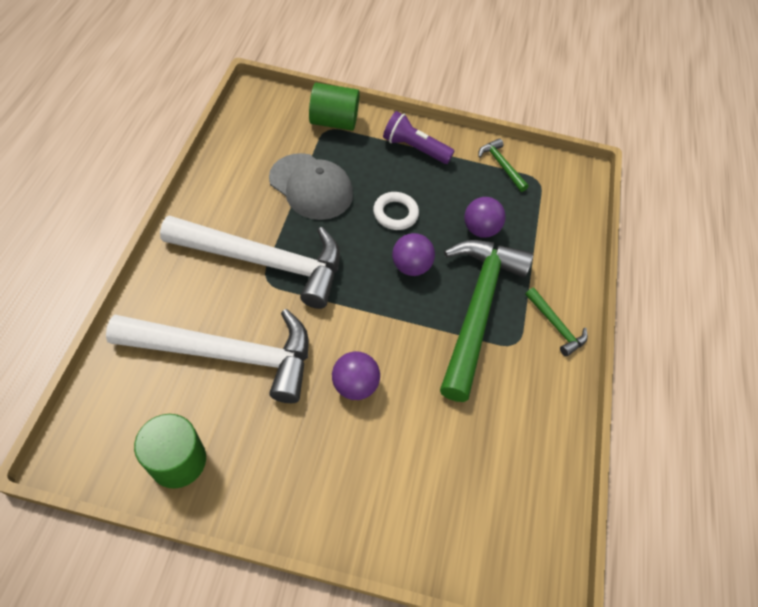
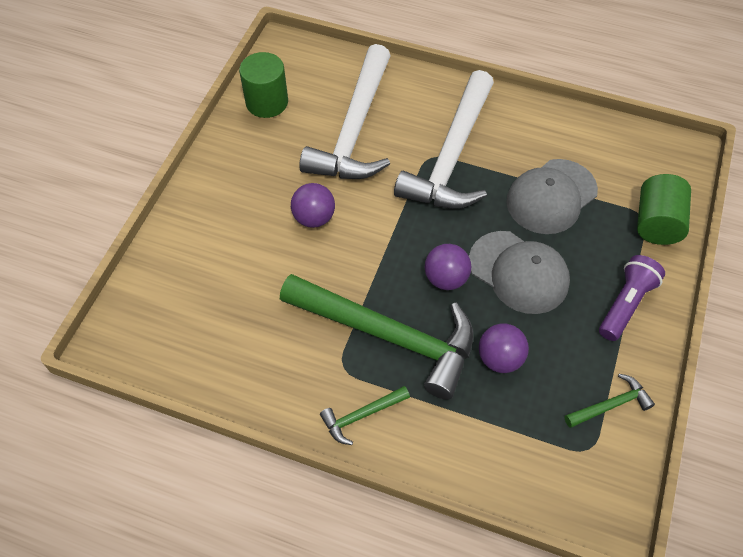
camera: 105 degrees right, 0 degrees up
(395, 213) = (518, 272): white ring -> grey cap

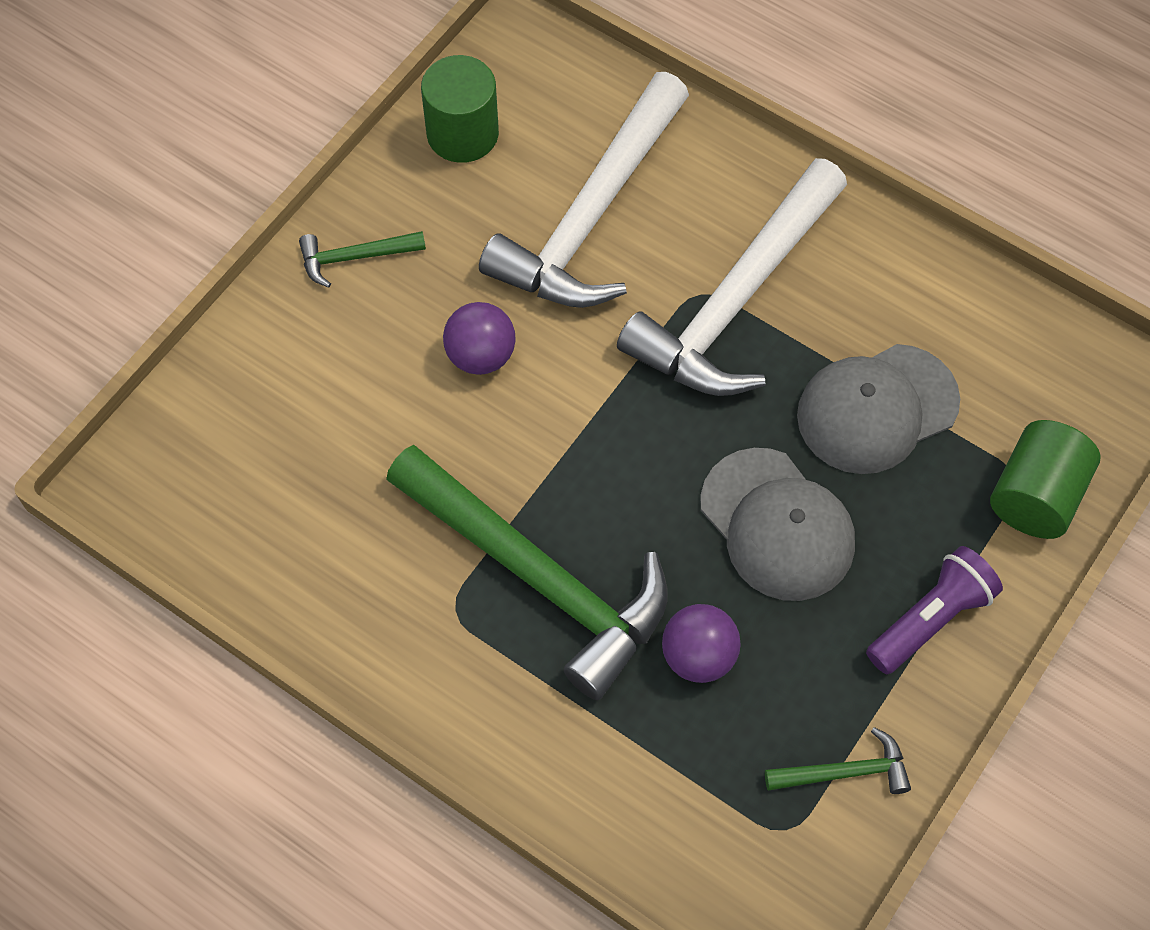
camera: 15 degrees right, 5 degrees up
(362, 416) = (460, 691): green hammer -> green hammer (355, 257)
(446, 278) = (657, 507): purple ball -> none

